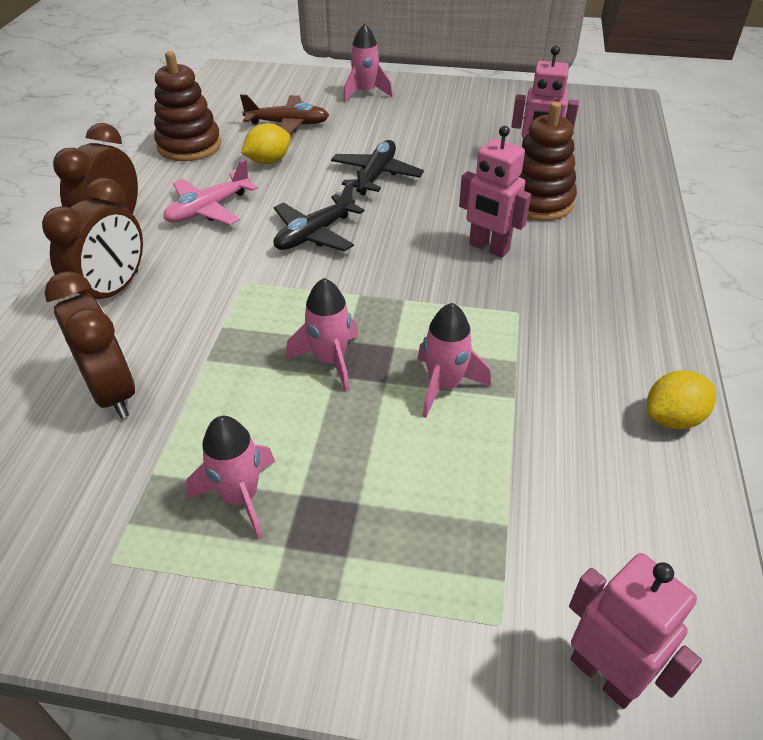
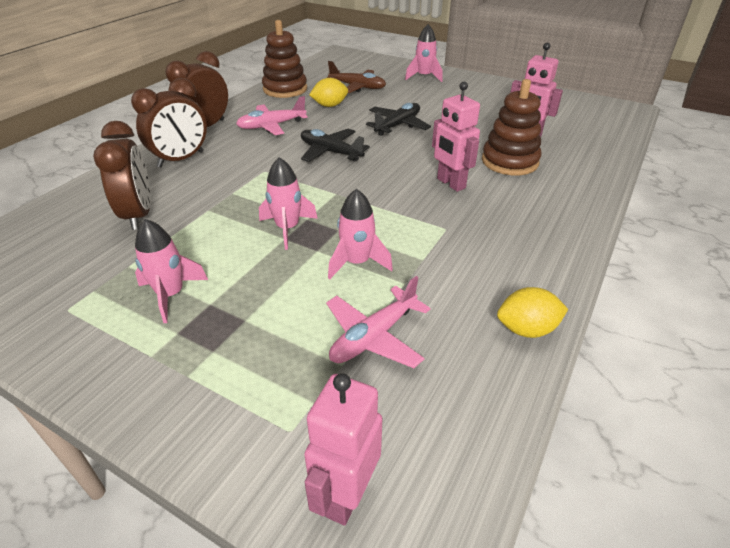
camera: 20 degrees right, 5 degrees down
(315, 234) = (330, 152): black plane -> black plane turned 60 degrees clockwise
(521, 477) = (374, 337): none -> pink plane
(604, 674) = (346, 494): pink robot -> pink robot turned 135 degrees counterclockwise

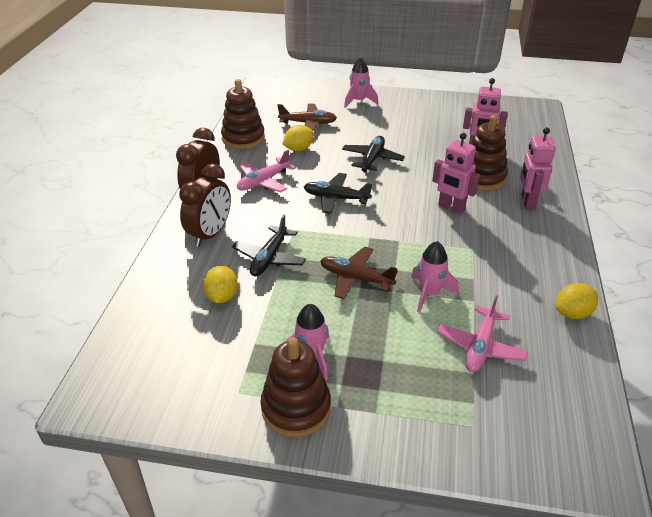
camera: 20 degrees left, 0 degrees up
(107, 343) = (296, 407): none -> brown stacking toy
(139, 215) = (221, 296): brown clock -> yellow lemon
(217, 191) = (269, 258): none -> black plane
(287, 228) = (356, 278): pink rocket -> brown plane
(346, 494) = (534, 451): pink robot -> pink robot (527, 202)

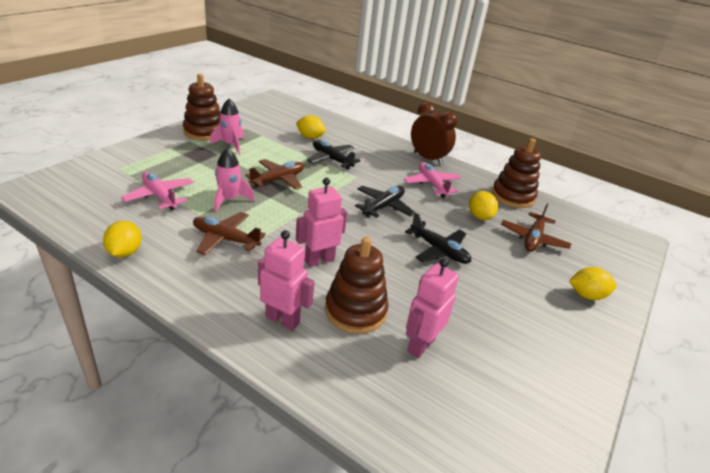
camera: 110 degrees right, 5 degrees down
(210, 234) = (376, 149): brown clock -> none
(359, 101) = (586, 295): pink rocket -> yellow lemon
(486, 265) = (225, 239): none -> brown plane

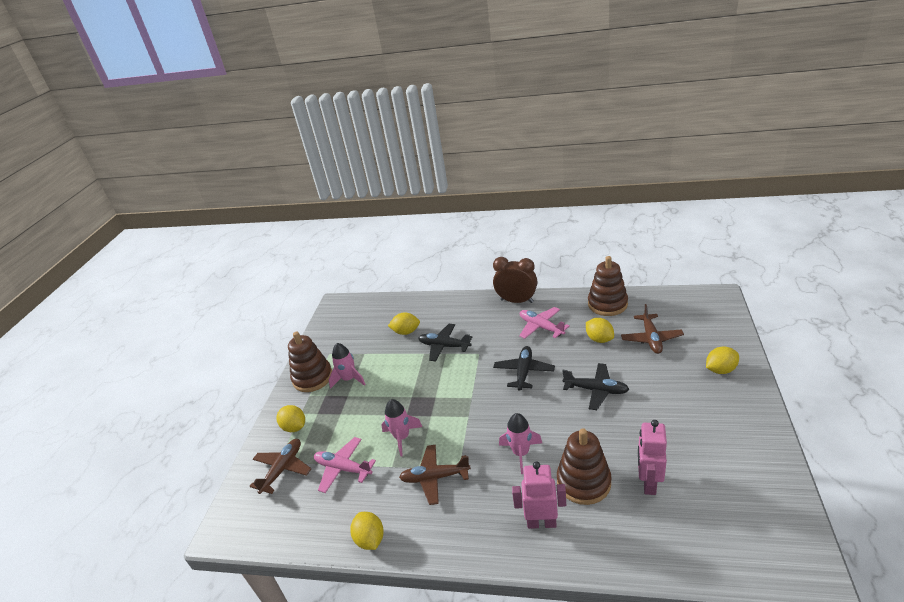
camera: 15 degrees left, 0 degrees up
(155, 154) = (294, 427): none -> yellow lemon
(278, 180) = (421, 393): brown plane -> brown plane (282, 469)
(319, 260) = (521, 453): pink robot -> pink rocket

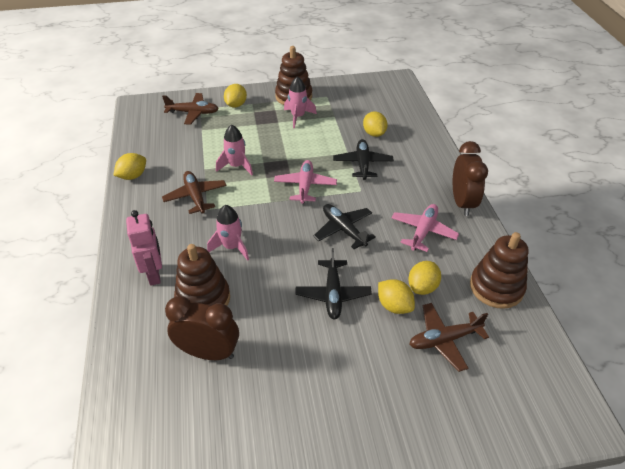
camera: 65 degrees right, 10 degrees up
(343, 468) = (198, 143): pink plane -> pink plane (305, 186)
(524, 372) = (343, 230): black plane -> black plane turned 120 degrees counterclockwise
(648, 483) = (208, 352): pink robot -> brown clock
(720, 370) = (408, 421): yellow lemon -> yellow lemon (394, 306)

